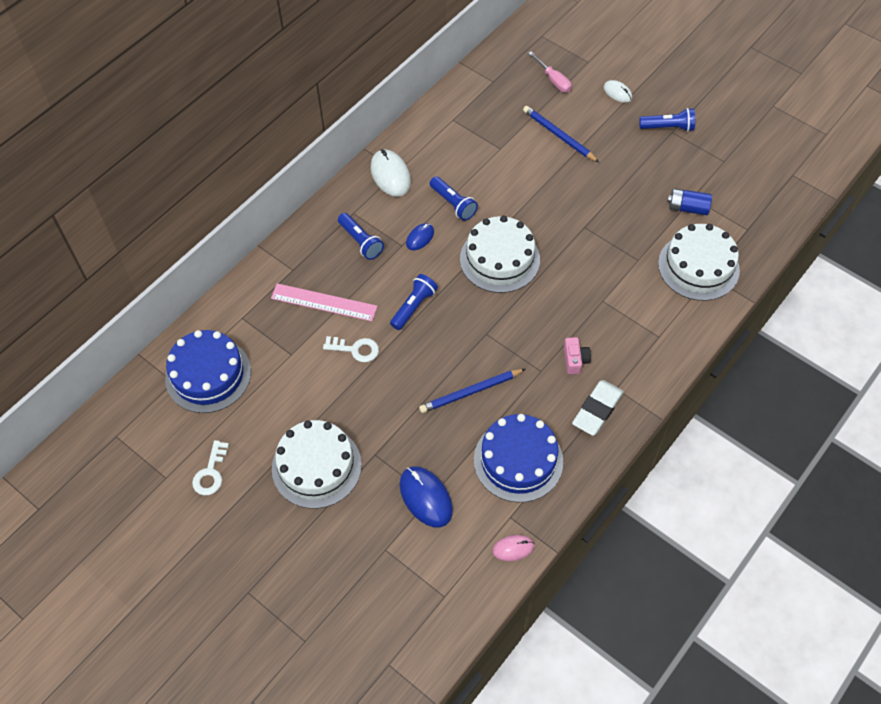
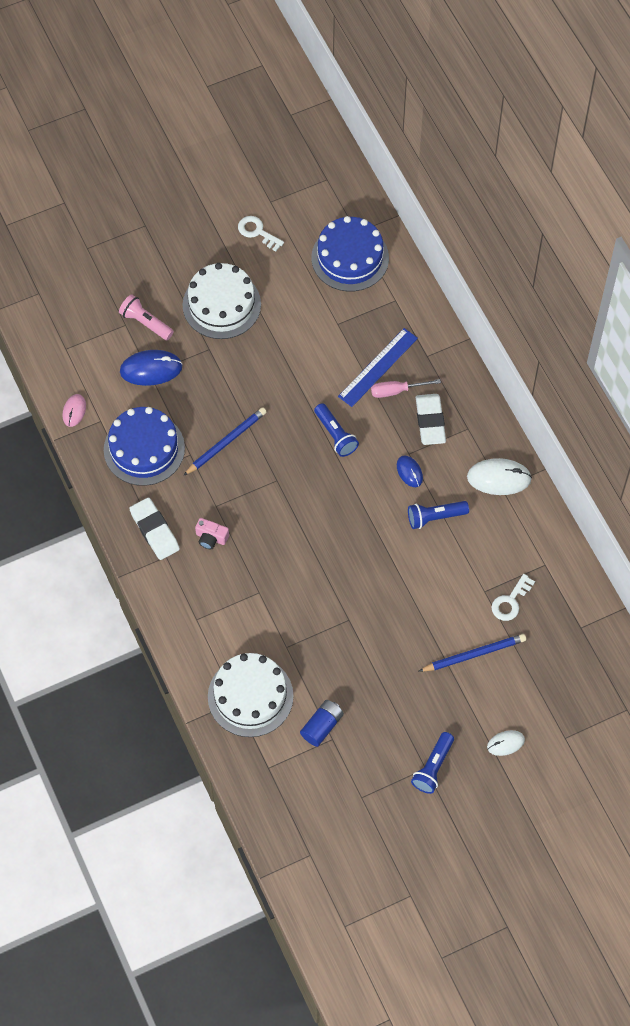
camera: 115 degrees right, 5 degrees up
(324, 302) = (378, 367): pink ruler -> blue ruler
(355, 349) = (316, 373): white key -> white key (510, 601)
(361, 242) = (430, 421): blue flashlight -> white eraser
(373, 530) = (145, 323): none -> pink flashlight
(471, 392) = (226, 442): blue pencil -> blue pencil turned 45 degrees clockwise
(499, 259) = (350, 528): white cake -> none
(553, 80) = (554, 688): pink screwdriver -> pink screwdriver (396, 391)

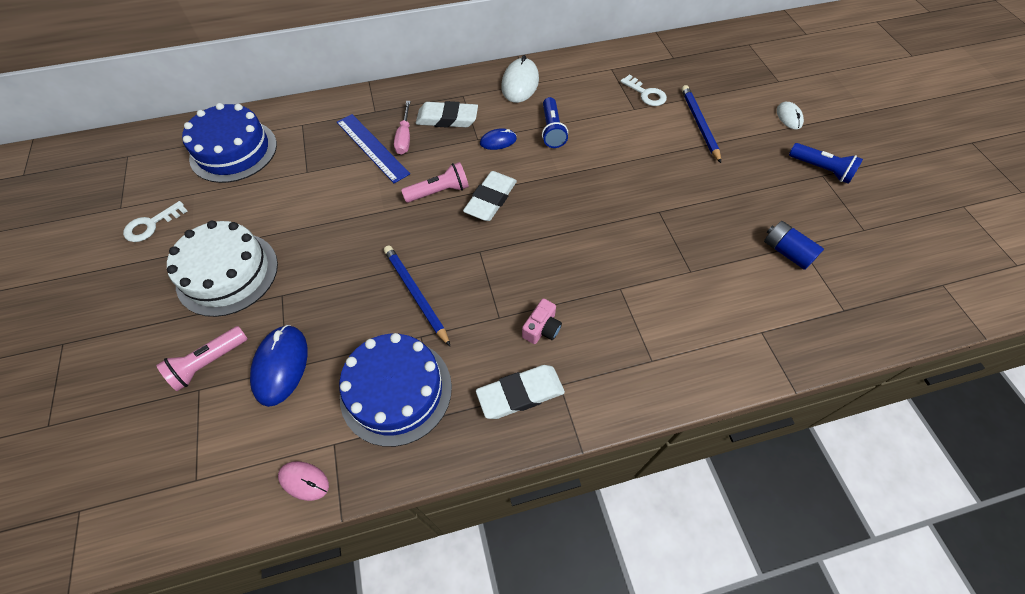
camera: 80 degrees left, 5 degrees down
(250, 696) = (755, 315): white cake -> none
(335, 435) = (439, 192): blue flashlight -> pink flashlight
(335, 478) = (490, 199): none -> white eraser

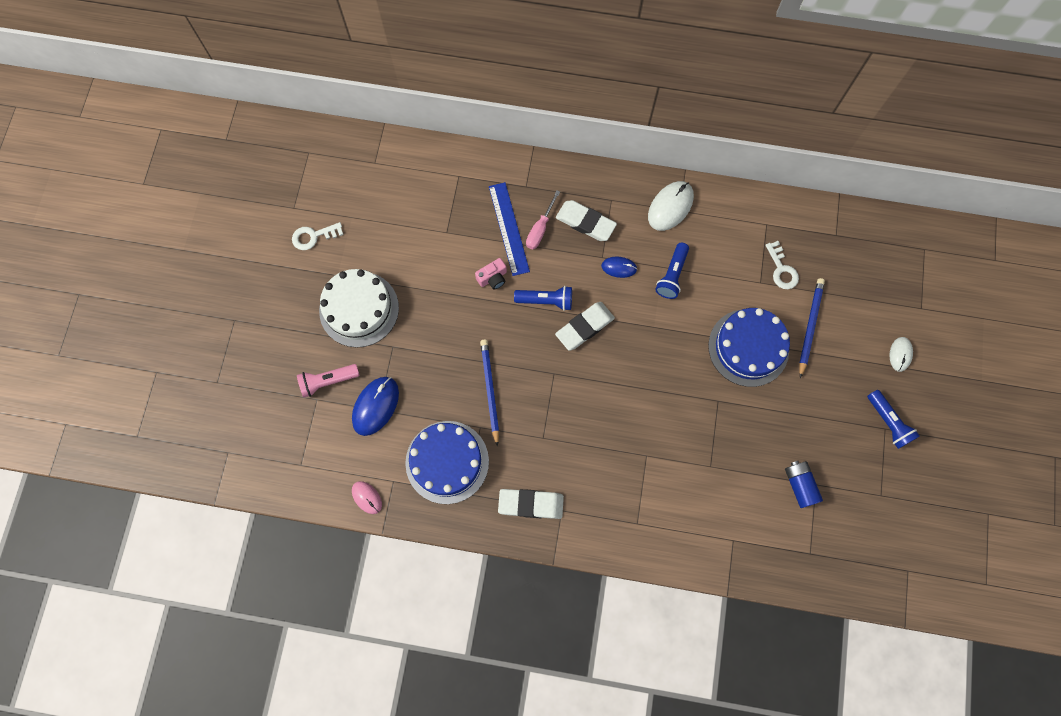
camera: 25 degrees right, 15 degrees up
(233, 151) = (394, 183): blue cake -> blue cake (748, 347)
(439, 192) = (546, 301): pink flashlight -> blue flashlight
(542, 328) = (570, 461): pink camera -> pink camera (493, 278)

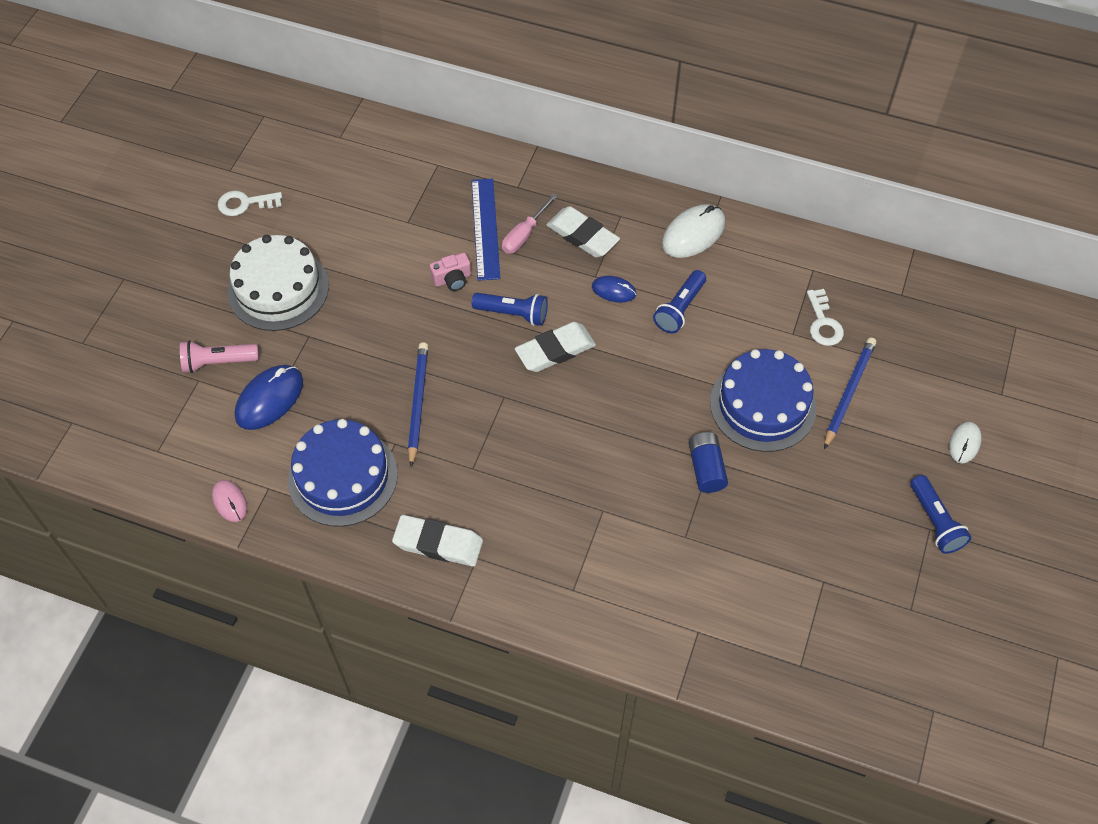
camera: 10 degrees right, 15 degrees down
(799, 485) = (801, 579): blue battery -> blue battery (706, 468)

